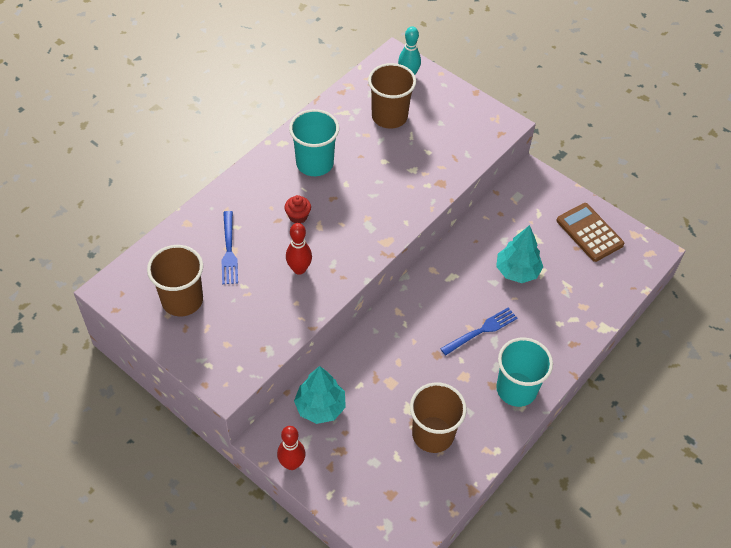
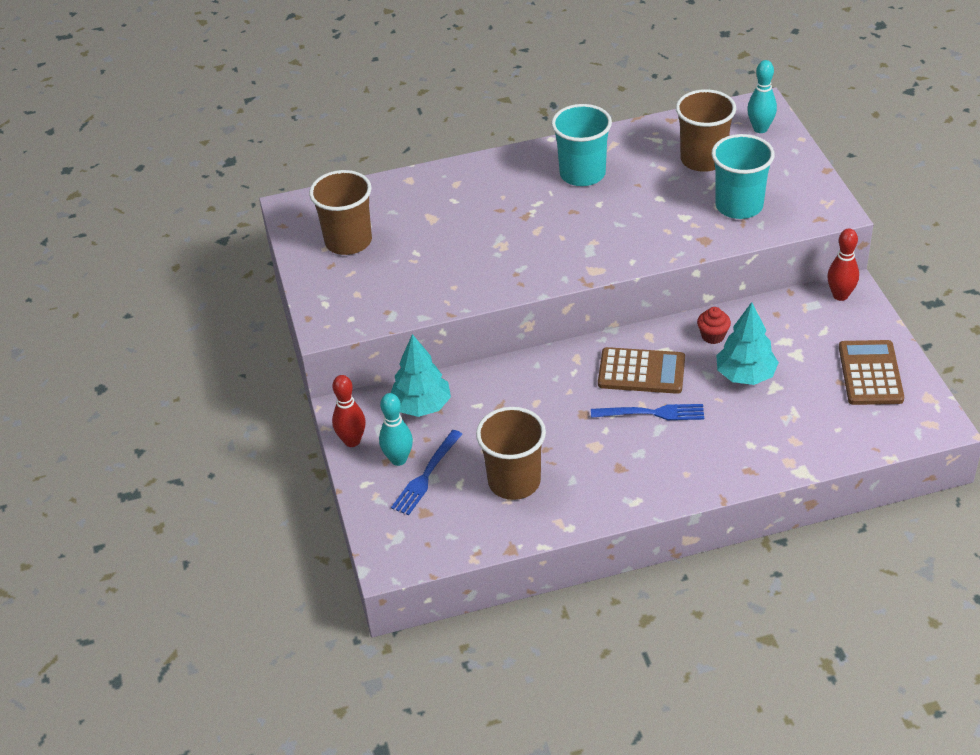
camera: 40 degrees right, 10 degrees down
(229, 251) = (428, 218): blue fork -> blue fork (426, 475)
(298, 216) = (523, 214): red cupcake -> red cupcake (713, 336)
(299, 269) = (482, 259): red bowling pin -> red bowling pin (840, 295)
(338, 460) = (398, 459): none -> turquoise bowling pin
(449, 301) = (641, 371): none -> brown calculator
(516, 389) = (642, 483): turquoise cup -> turquoise cup (739, 206)

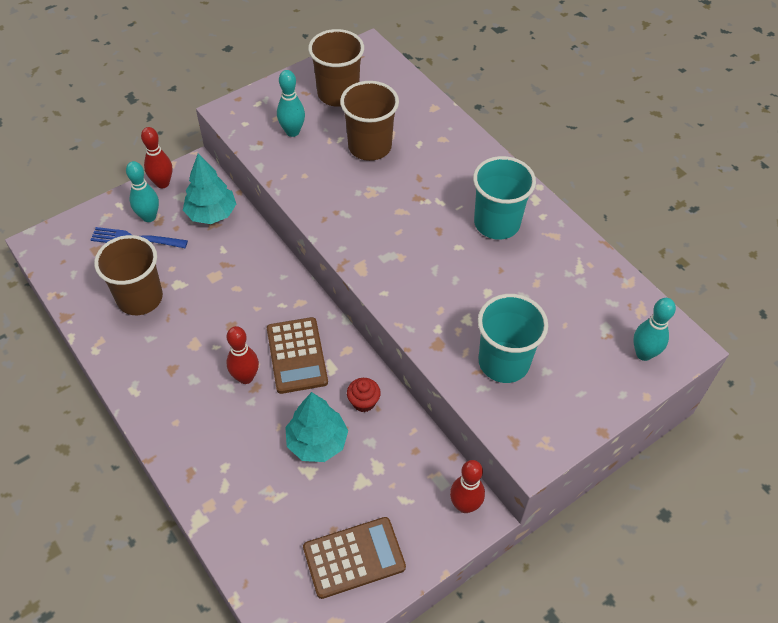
camera: 65 degrees right, 10 degrees up
(385, 284) = (292, 132): none -> turquoise bowling pin
(652, 413) = (245, 377): blue fork -> red bowling pin
(703, 159) = (565, 314): brown cup -> brown cup (369, 146)

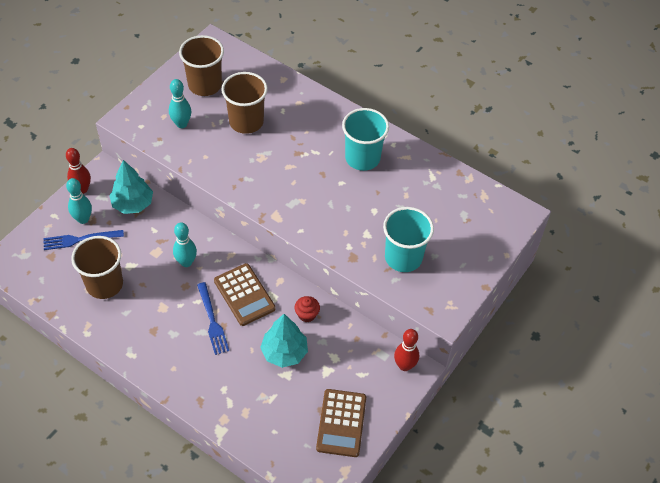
camera: 20 degrees left, 0 degrees up
(245, 377) = (212, 321): red bowling pin -> blue fork
(354, 557) = (341, 423): brown calculator -> brown calculator turned 135 degrees clockwise
(643, 354) = (495, 226): turquoise bowling pin -> turquoise bowling pin (186, 262)

